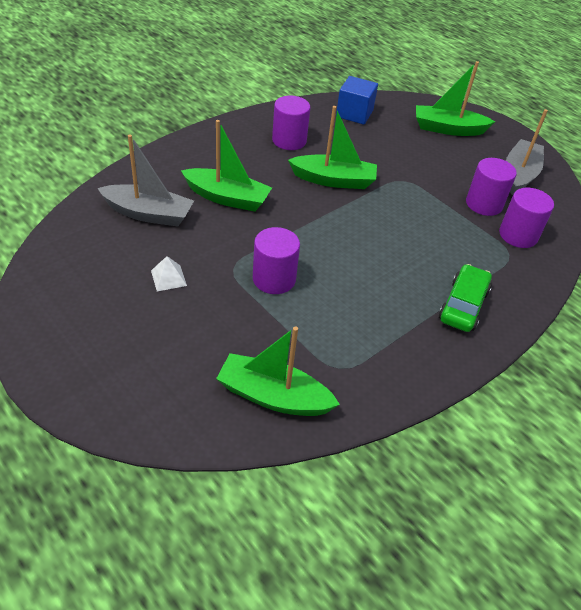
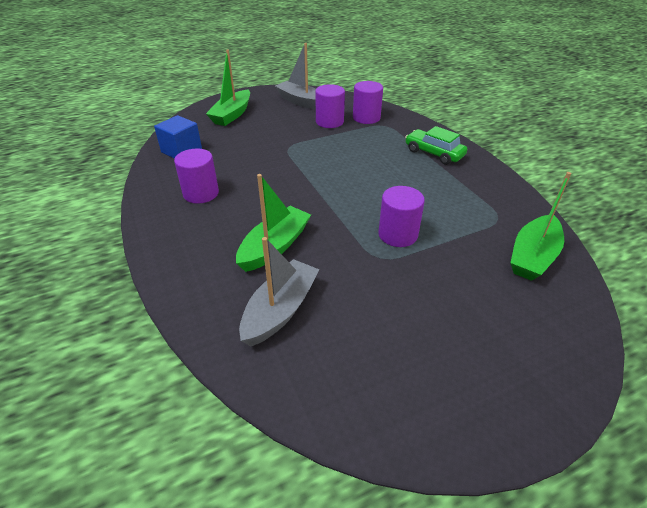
camera: 70 degrees left, 5 degrees down
(168, 278) = (388, 304): white pyramid -> none
(334, 180) = (274, 179): green boat -> none

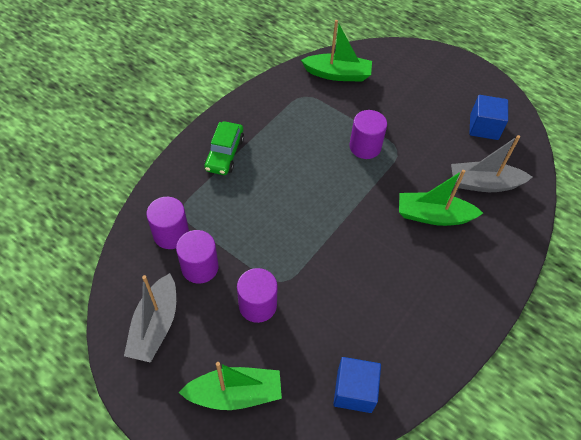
camera: 120 degrees left, 15 degrees up
(201, 193) = (411, 313): purple cylinder -> purple cylinder (257, 305)
(371, 366) = (484, 127): none -> blue cube

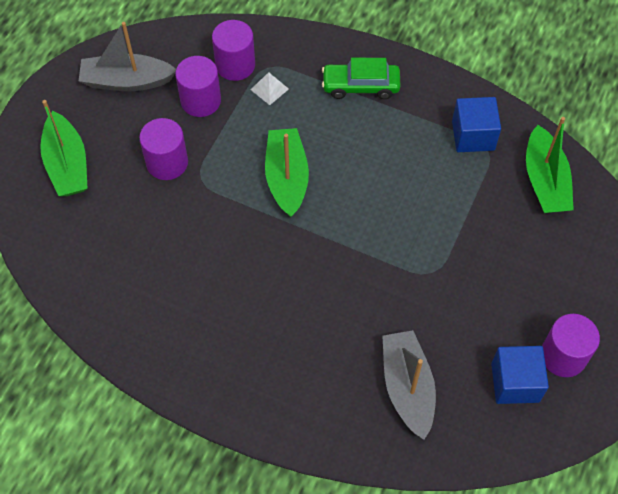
camera: 80 degrees right, 5 degrees up
(206, 214) = (269, 89): none -> white pyramid
(354, 391) = (86, 270): blue cube -> blue cube (473, 135)
(365, 147) = (423, 233): purple cylinder -> purple cylinder (563, 356)
(433, 216) = (334, 327): green boat -> green boat (287, 178)

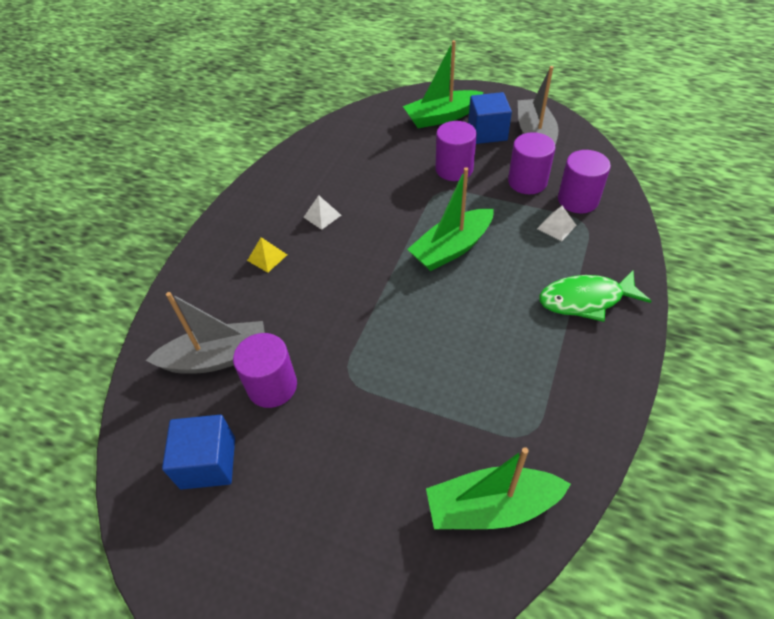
camera: 90 degrees right, 10 degrees down
(221, 296) = (322, 216): none -> white pyramid
(278, 350) = (267, 257): none -> yellow pyramid
(287, 178) = (451, 248): green boat -> green boat turned 150 degrees clockwise
(360, 86) = (585, 300): green car -> green fish
(473, 135) = (545, 417): blue cube -> blue cube (487, 132)
(563, 356) = (235, 521): purple cylinder -> purple cylinder (272, 386)

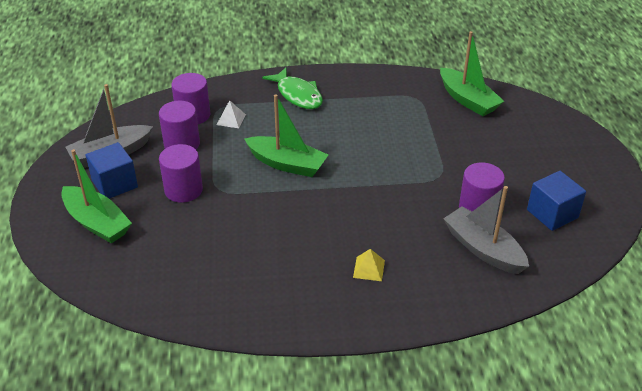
camera: 120 degrees left, 10 degrees down
(322, 216) = (295, 254): white pyramid -> none

